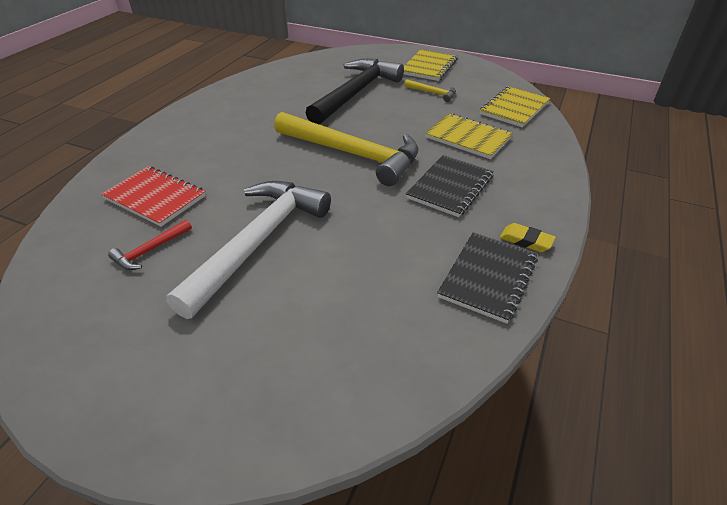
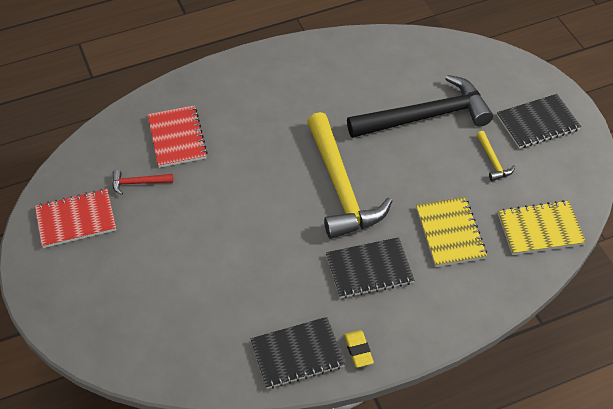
camera: 45 degrees right, 10 degrees up
(102, 325) = (76, 220): none -> red notebook
(257, 242) = (199, 221): white hammer -> none
(429, 67) = (537, 123): yellow notebook -> black notebook

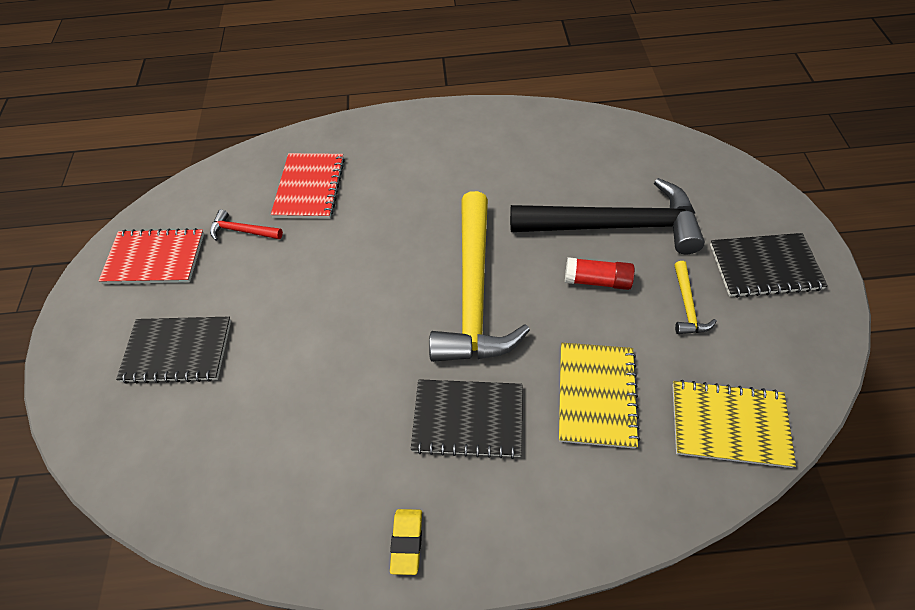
camera: 20 degrees right, 5 degrees up
(297, 354) = (323, 520): black notebook -> black notebook (177, 351)
(426, 158) = (597, 281): none -> red glue stick

